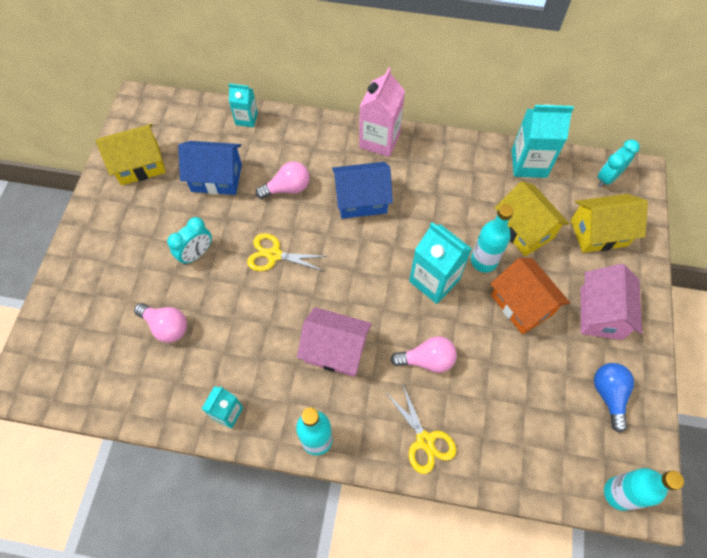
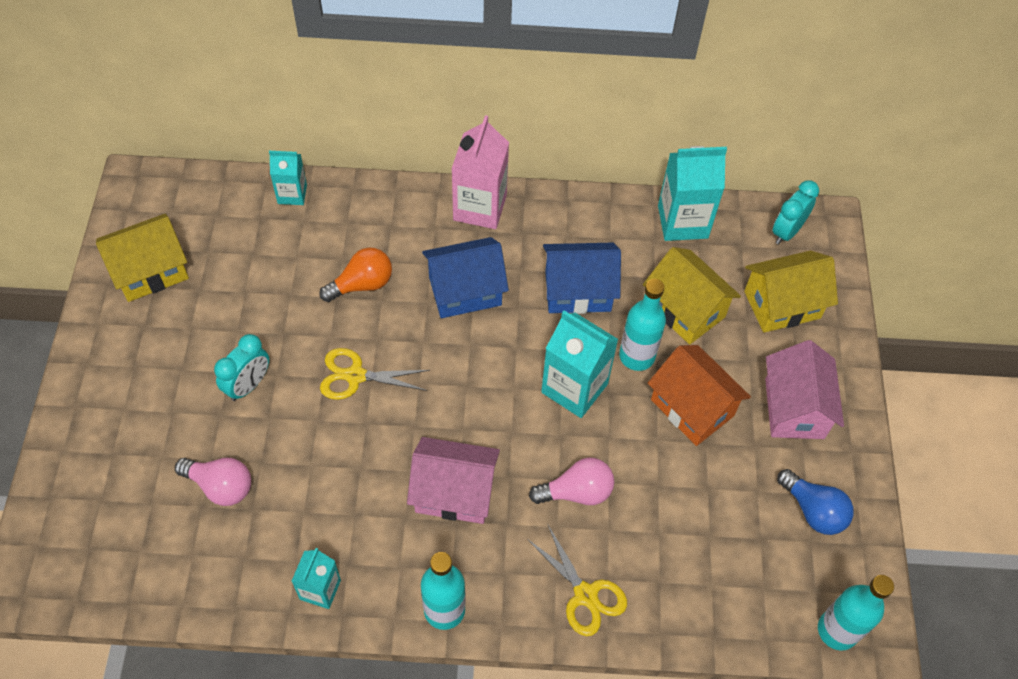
camera: 10 degrees left, 5 degrees down
(216, 178) = (261, 279): blue house -> blue house (578, 291)
(287, 188) = (362, 284): pink light bulb -> orange light bulb
(608, 395) = (813, 510): blue light bulb -> blue light bulb turned 150 degrees clockwise

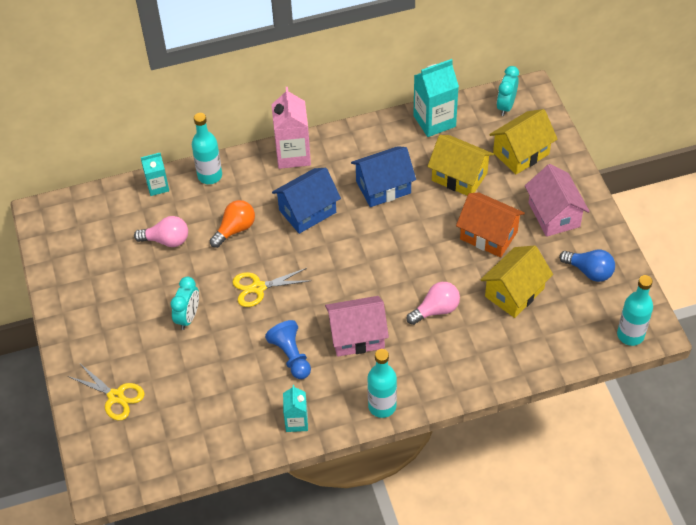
camera: 15 degrees left, 5 degrees down
(150, 271) = (83, 267): yellow house -> yellow house (514, 292)
(221, 486) = (200, 384): pink light bulb -> pink light bulb (166, 240)
(355, 489) = (291, 356): none -> blue pawn
(574, 388) = (407, 248): turquoise carton -> none
(585, 595) = (467, 367): yellow scissors -> yellow scissors (116, 396)
(637, 356) = (439, 215): turquoise bottle -> turquoise bottle (210, 176)

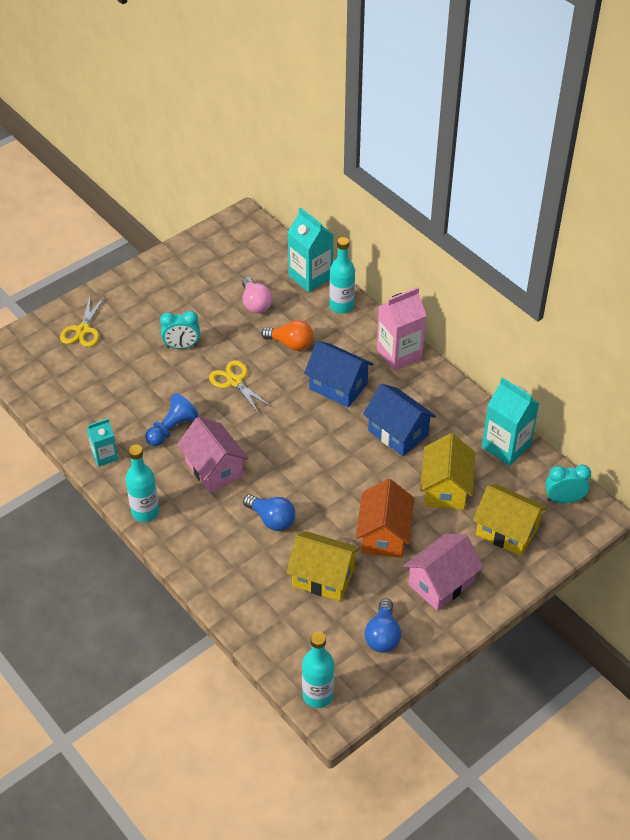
camera: 65 degrees right, 5 degrees down
(157, 186) = (310, 277): turquoise carton -> turquoise carton, size x1.70
(436, 310) = (272, 519): pink light bulb -> blue light bulb

